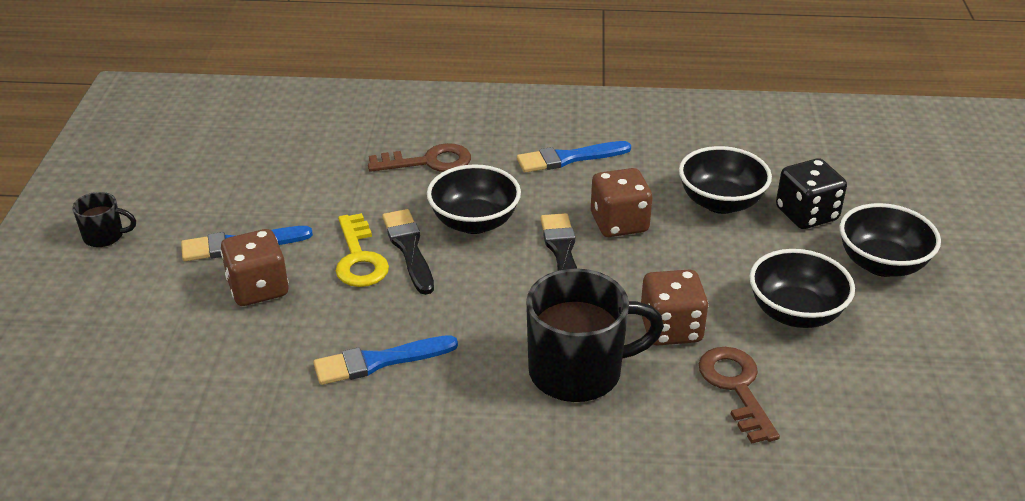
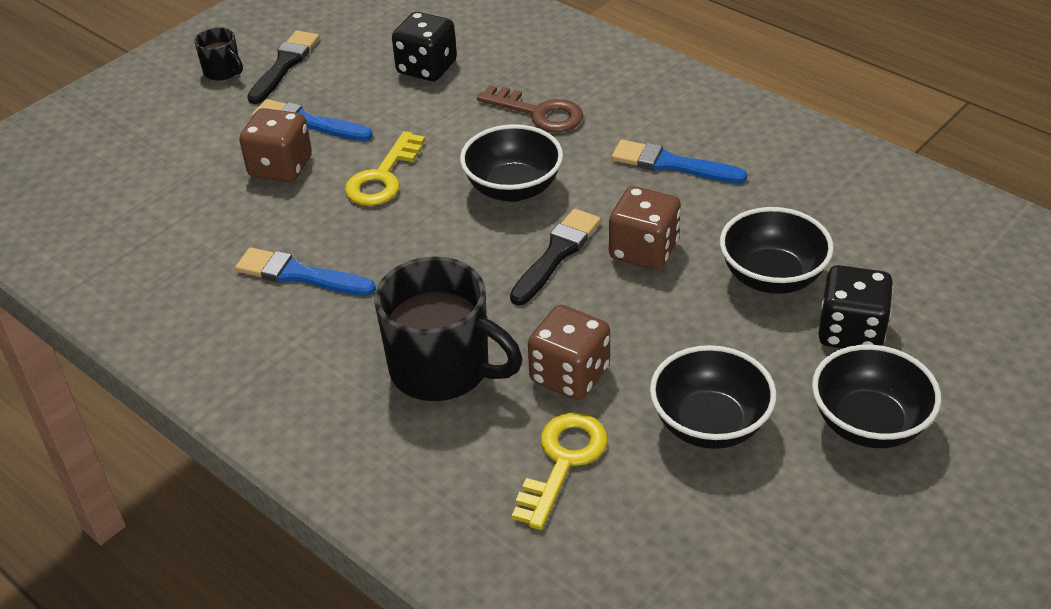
camera: 40 degrees right, 5 degrees up
(296, 164) = (427, 68): none -> black dice
(409, 248) = (431, 187): black brush -> black brush (284, 65)
(736, 387) = (563, 462): brown key -> yellow key

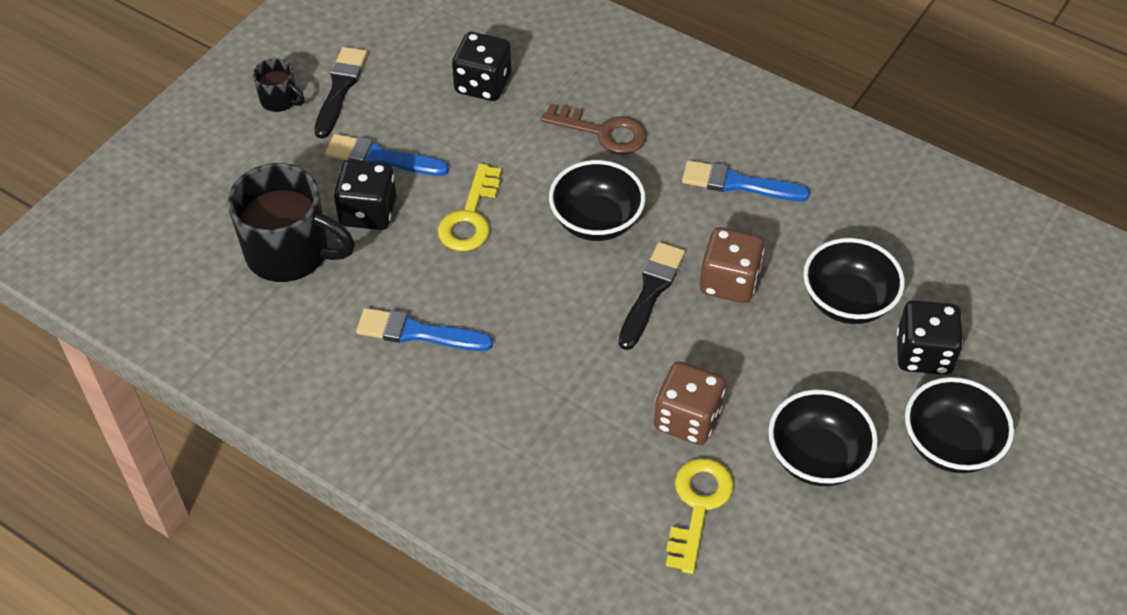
camera: 10 degrees left, 10 degrees up
(280, 167) = (368, 212): brown dice -> black dice
(443, 369) = (573, 423): black mug -> black mug (290, 253)

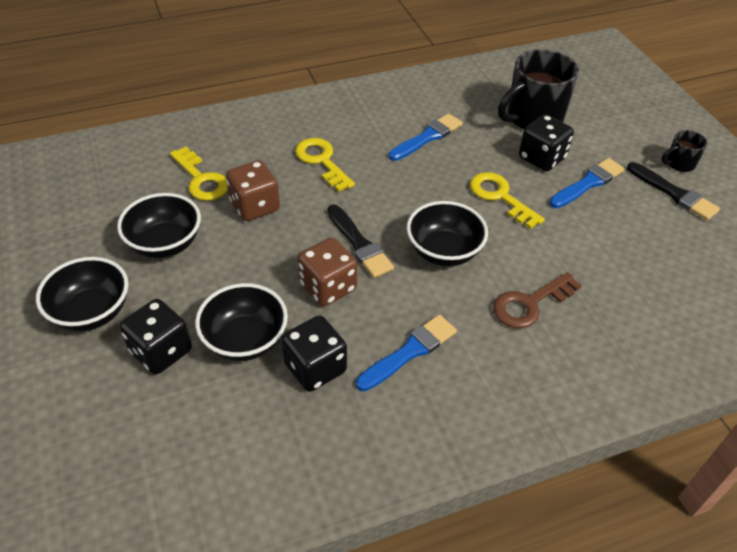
camera: 125 degrees right, 5 degrees down
(483, 84) = (632, 265): black dice -> black dice (315, 368)
(555, 408) = (322, 161): none -> yellow key

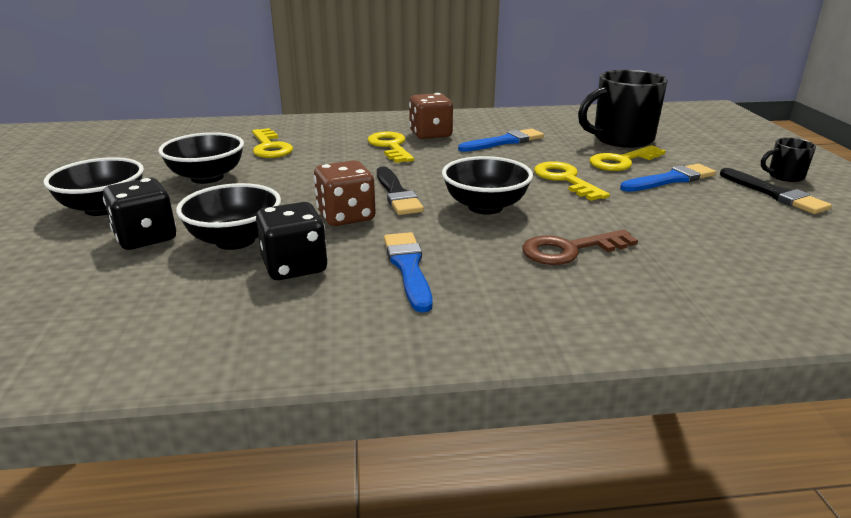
camera: 15 degrees right, 20 degrees down
(255, 206) = (308, 165): brown dice -> brown dice (430, 134)
(409, 352) = (408, 268): blue brush -> blue brush turned 75 degrees counterclockwise
(541, 158) = (622, 161): black dice -> yellow key

